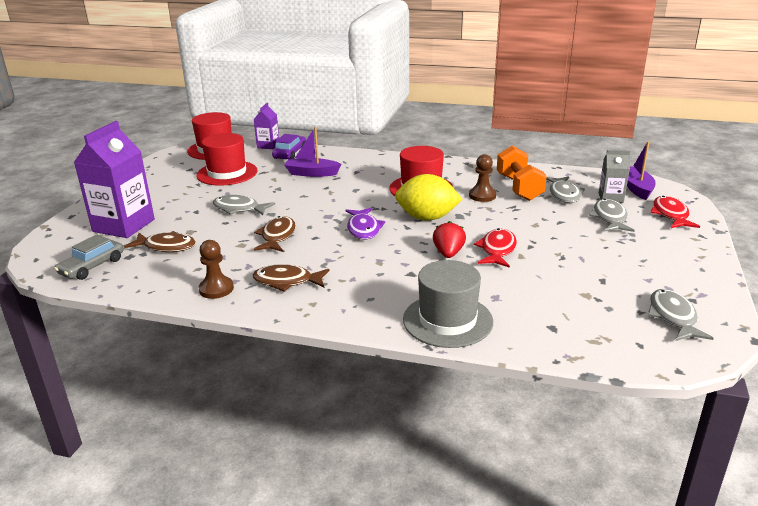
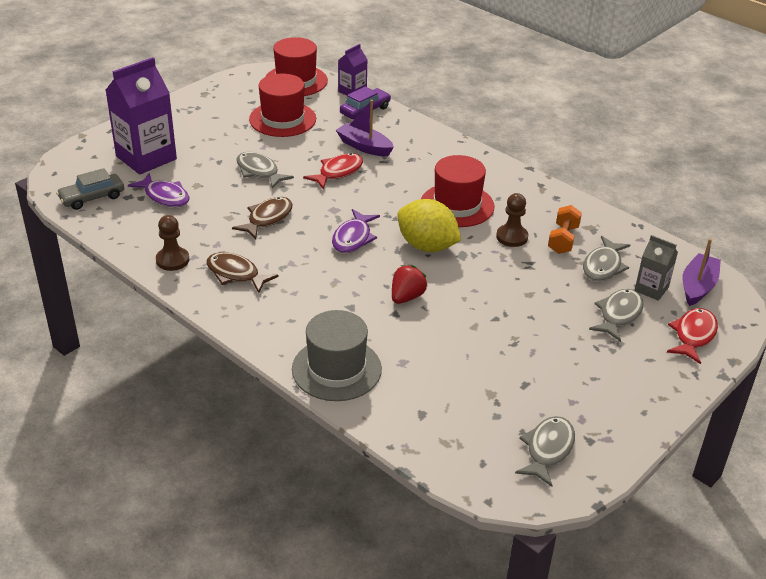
camera: 25 degrees right, 10 degrees up
(166, 247) = (164, 196): brown fish -> purple fish
(497, 250) = (458, 310): red fish -> red fish (338, 172)
(519, 188) = (563, 239): orange dumbbell -> orange dumbbell, size x0.66

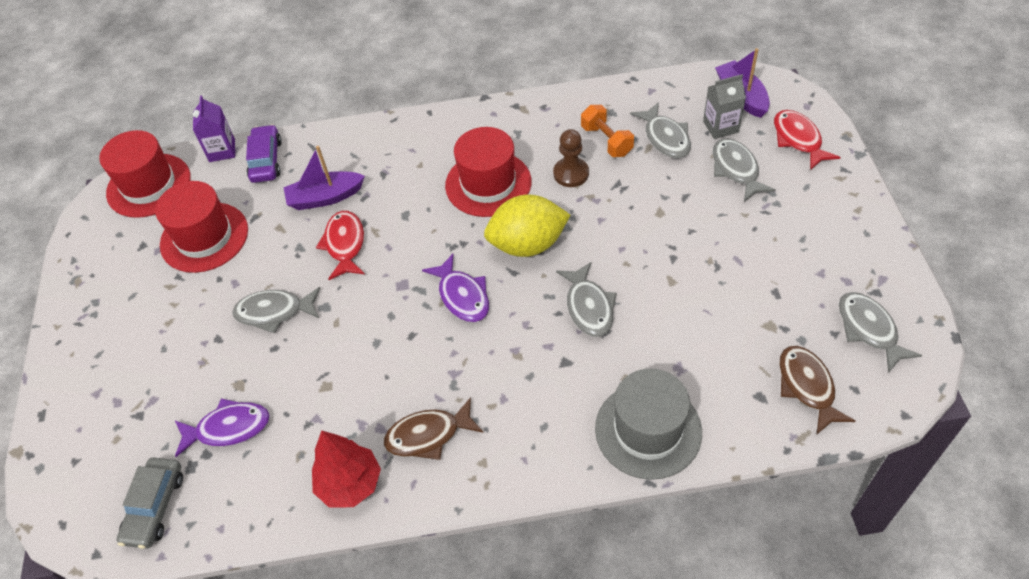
camera: 45 degrees left, 15 degrees up
(146, 158) = (136, 407): purple carton -> none
(172, 260) = (350, 484): brown pawn -> red tree
(267, 219) = (362, 352): brown fish -> brown fish (807, 387)
(407, 297) = (588, 307): red strawberry -> grey fish

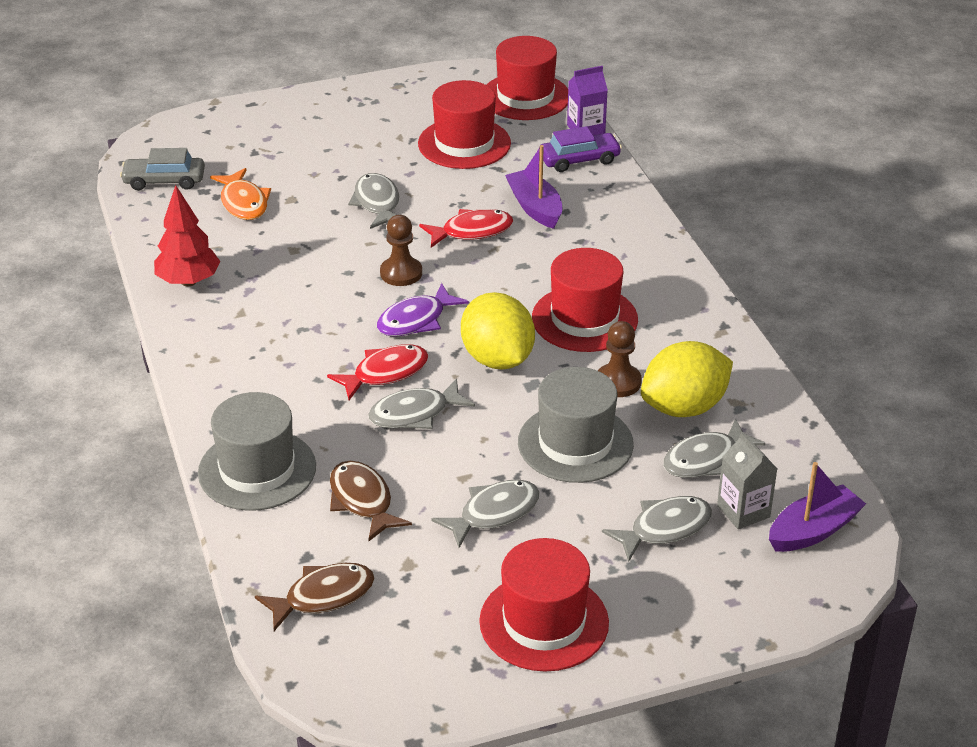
camera: 75 degrees right, 15 degrees down
(228, 428) = (243, 203): purple fish -> orange fish
(390, 301) = (401, 273): none -> brown pawn
(428, 435) = (243, 320): brown fish -> brown fish (362, 501)
(606, 141) = (684, 407): orange dumbbell -> yellow lemon
(639, 207) = (575, 443): none -> grey hat
(798, 139) = (741, 591): red fish -> red fish (385, 373)
(831, 248) = (544, 622): none -> red hat
(869, 329) = (414, 655): grey fish -> grey fish (494, 513)

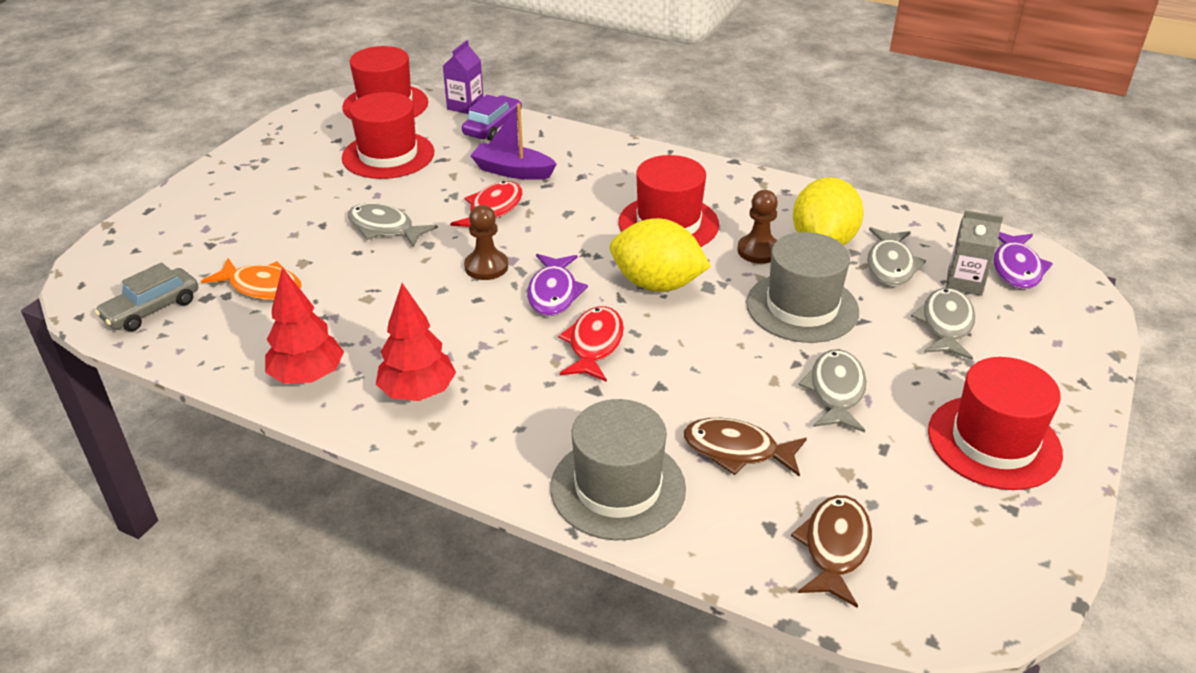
camera: 45 degrees left, 0 degrees up
(233, 333) = (418, 392): none -> red tree
(415, 413) = (664, 359): grey fish -> none
(813, 530) = (1016, 268): purple boat -> purple fish

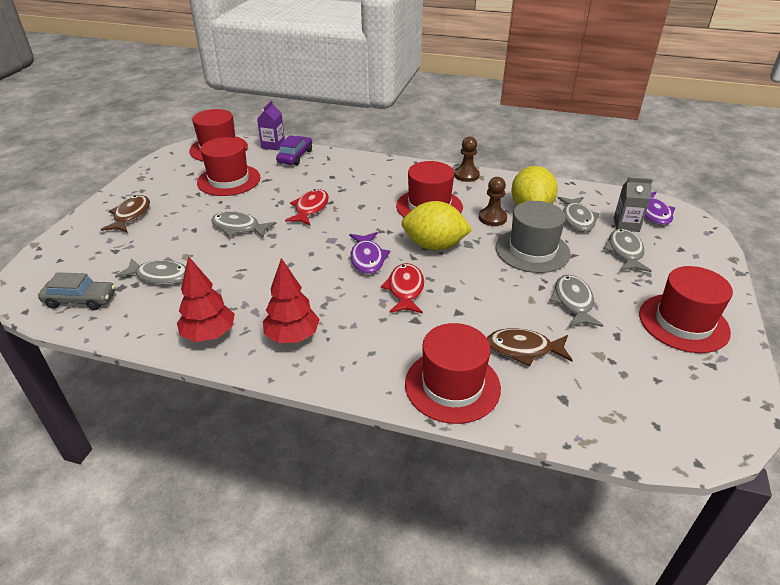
camera: 10 degrees left, 0 degrees up
(152, 309) = (80, 300): grey car -> grey car turned 120 degrees counterclockwise
(261, 287) = (160, 276): orange fish -> grey fish
(486, 267) = (316, 246): brown pawn -> brown pawn (466, 175)
(512, 171) = (316, 183): purple boat -> none
(618, 487) = (452, 385): grey hat -> red hat
(835, 548) = (611, 407): brown fish -> brown fish (131, 216)

